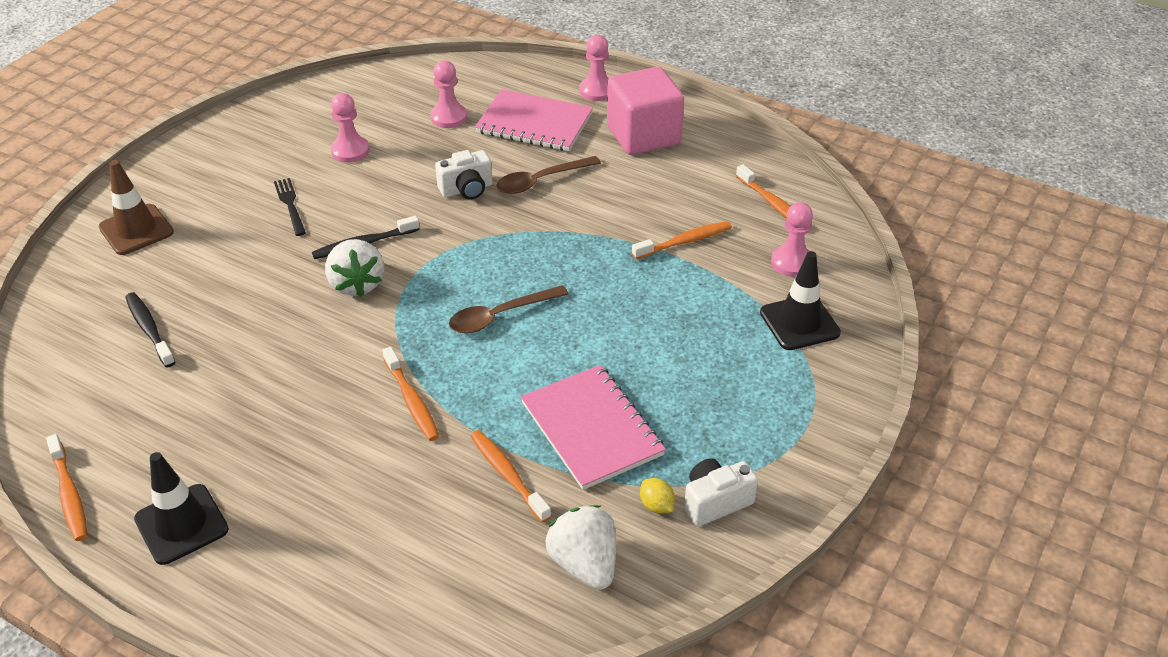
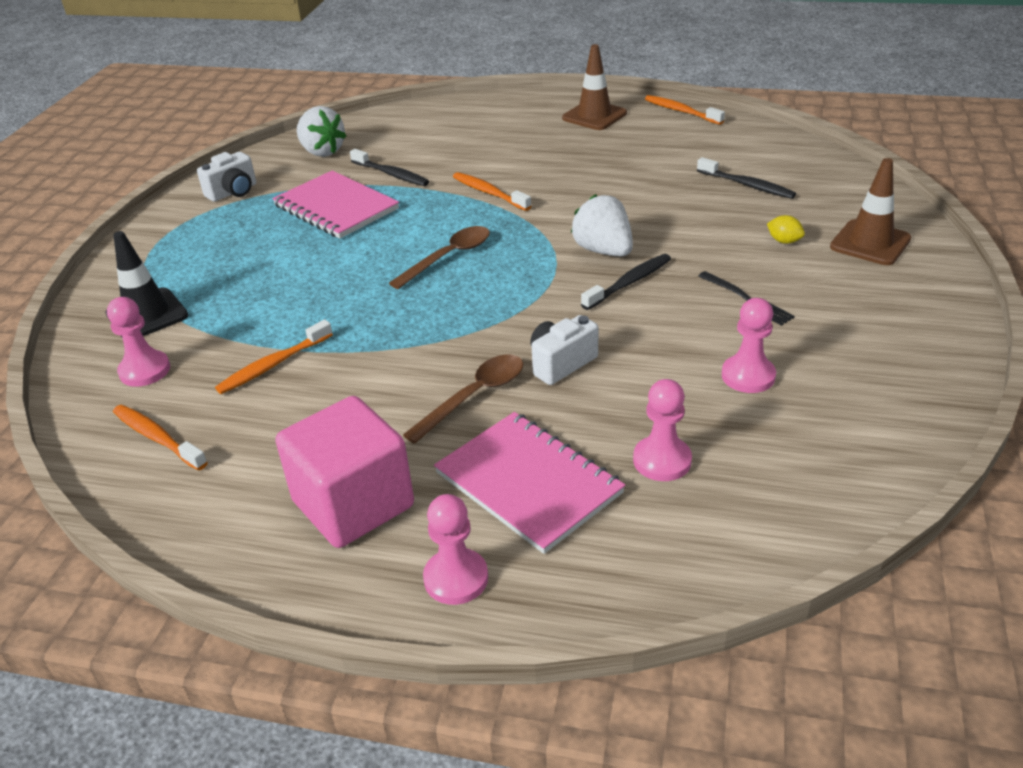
camera: 165 degrees right, 5 degrees down
(181, 524) = (594, 116): black traffic cone -> brown traffic cone
(507, 475) = (391, 174): orange toothbrush -> black toothbrush
(534, 123) = (528, 483): pink notebook -> pink notebook turned 45 degrees clockwise
(656, 505) = (277, 182): yellow lemon -> yellow lemon (784, 241)

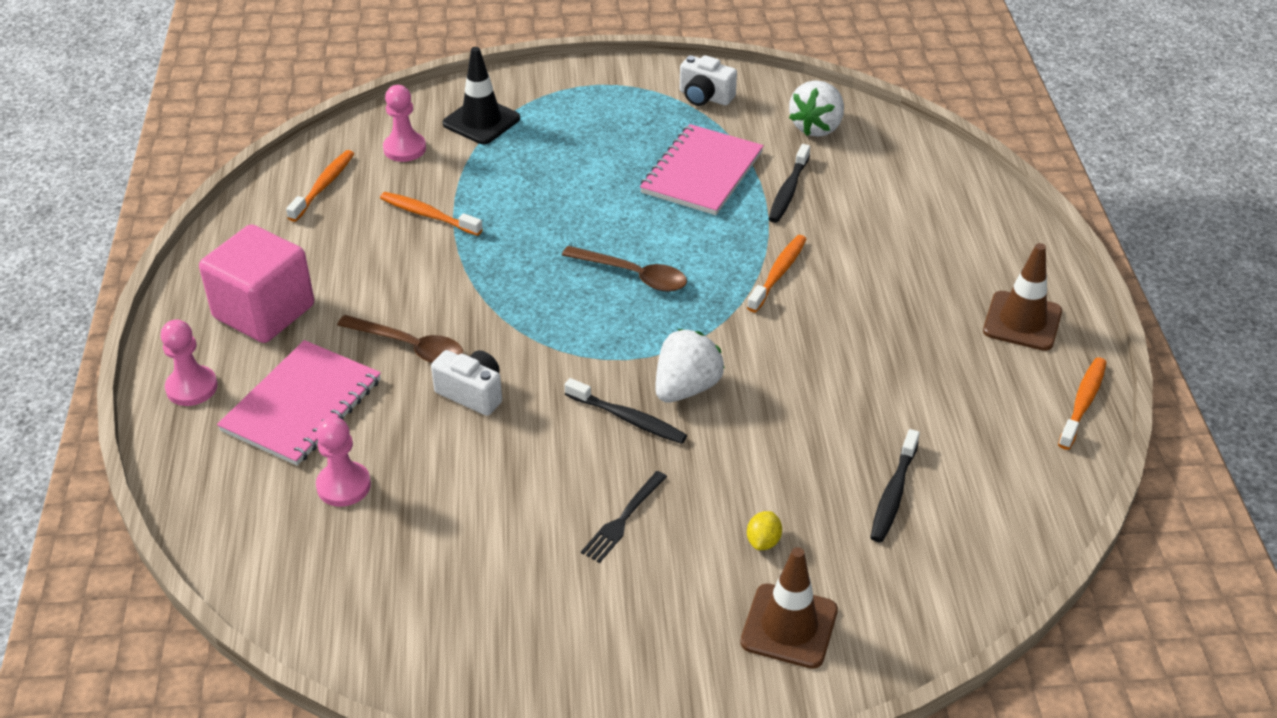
camera: 70 degrees right, 5 degrees up
(748, 376) = (483, 533): pink pawn -> none

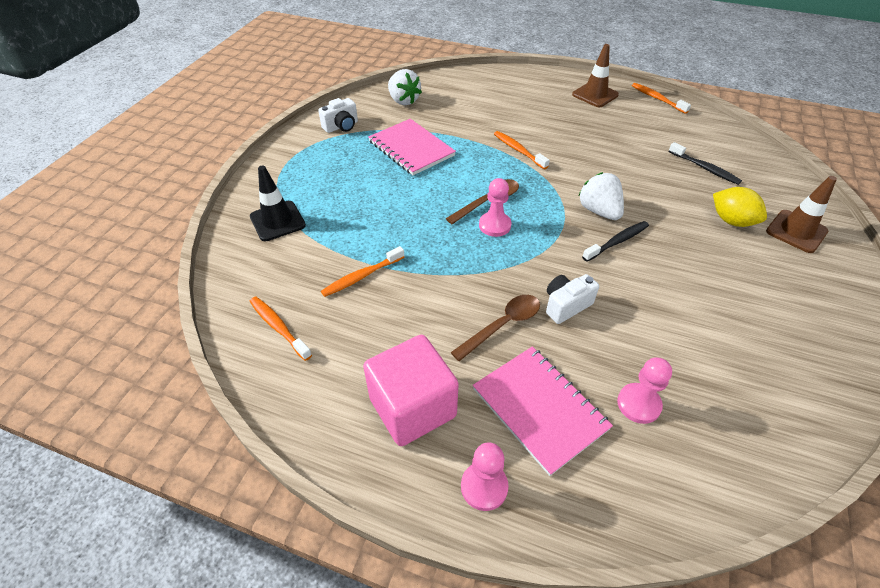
camera: 65 degrees left, 5 degrees up
(404, 149) = (273, 268): pink pawn -> pink pawn (494, 225)
(623, 520) = (704, 269): black fork -> none
(763, 541) = (731, 221): yellow lemon -> yellow lemon, size x1.86
(788, 191) = (450, 126): black toothbrush -> none

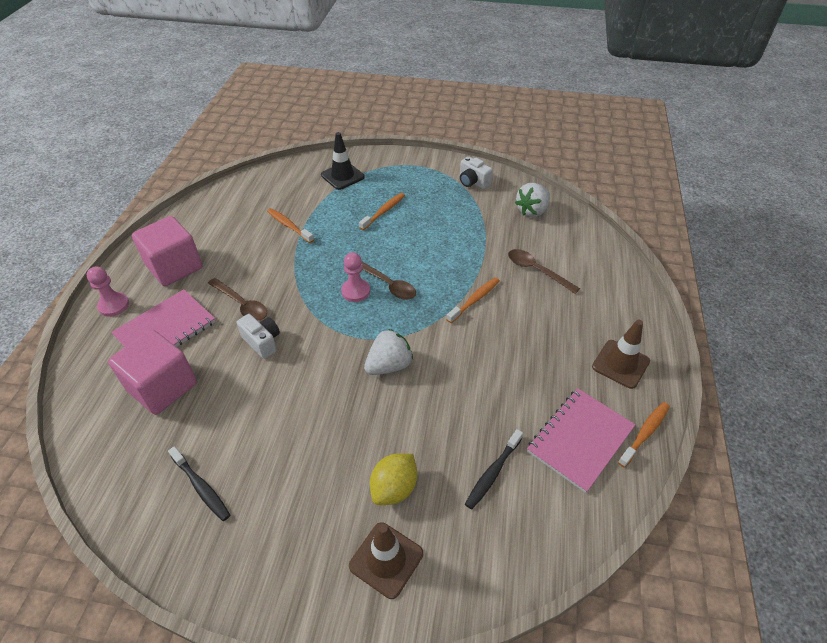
camera: 80 degrees right, 0 degrees up
(278, 327) = (242, 199): orange toothbrush -> orange toothbrush (384, 211)
(411, 148) = (453, 227): pink notebook -> pink notebook (580, 439)
(486, 112) = (536, 271): none -> brown spoon
(617, 241) = (345, 379): black toothbrush -> black toothbrush (201, 487)
(638, 404) = (162, 387): pink pawn -> pink cube

